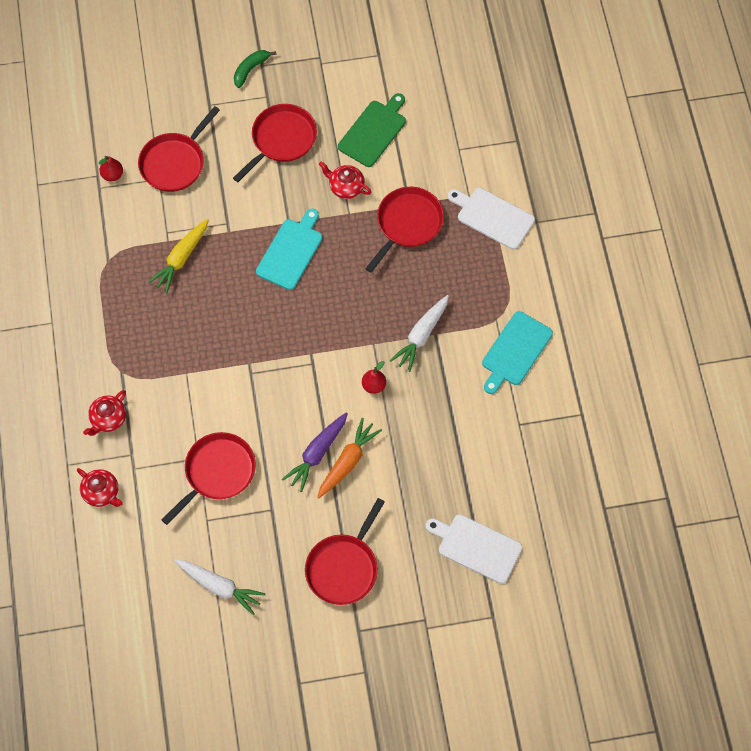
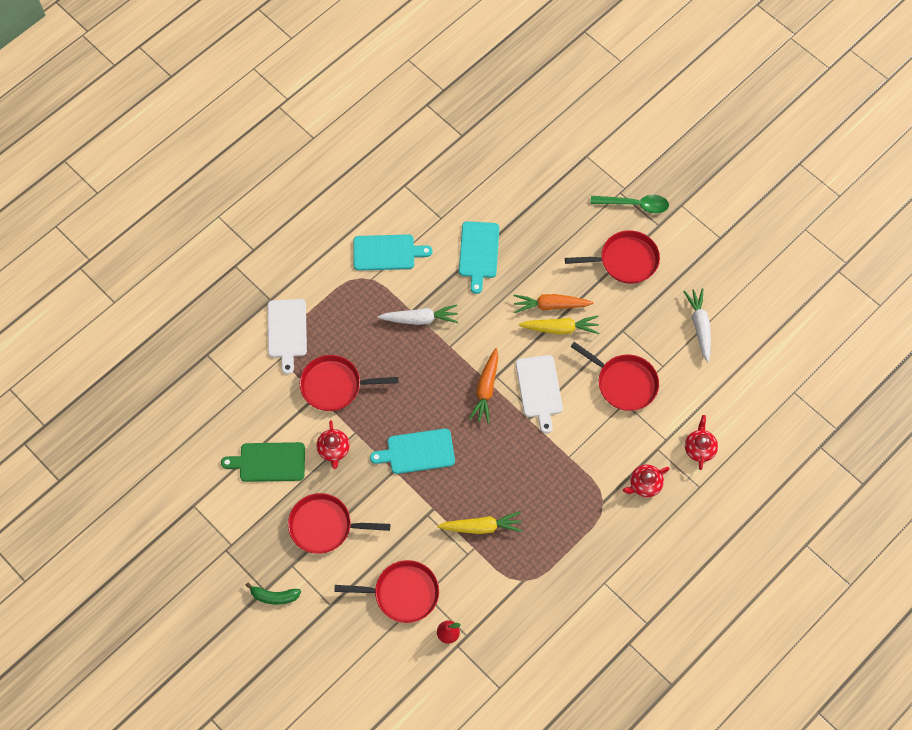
camera: 125 degrees left, 0 degrees up
(108, 419) = (644, 484): red teapot -> red teapot turned 150 degrees clockwise
(217, 472) = (624, 383): red pan -> red pan turned 150 degrees counterclockwise
(306, 346) = (486, 389): none -> orange carrot
(317, 453) = (560, 328): purple carrot -> yellow carrot
(374, 385) = (482, 325): red pear -> none
(399, 624) = (635, 205): none -> green spoon
(454, 434) = (479, 252): none -> turquoise cutting board
(476, 547) = (548, 192): white cutting board -> white cutting board (539, 389)

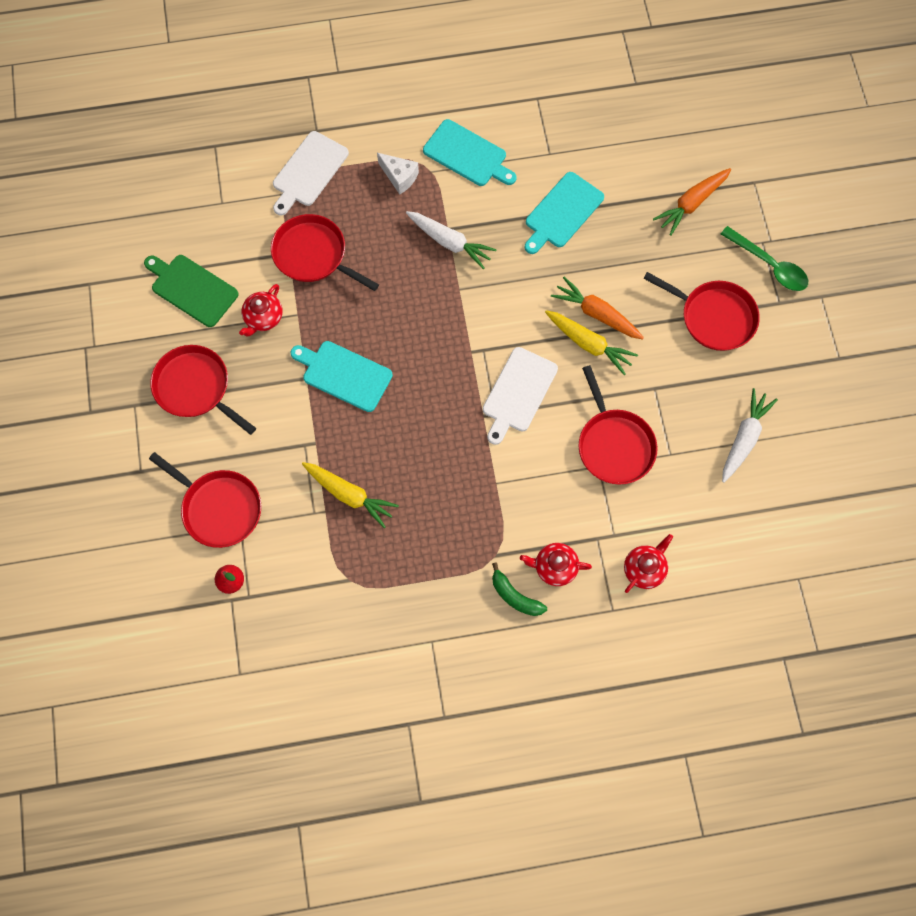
camera: 35 degrees right, 5 degrees up
(274, 596) = (94, 425): green banana -> green banana (515, 596)
(352, 296) = (399, 177): none -> white cheese
(486, 389) = (462, 357): orange carrot -> orange carrot (691, 203)

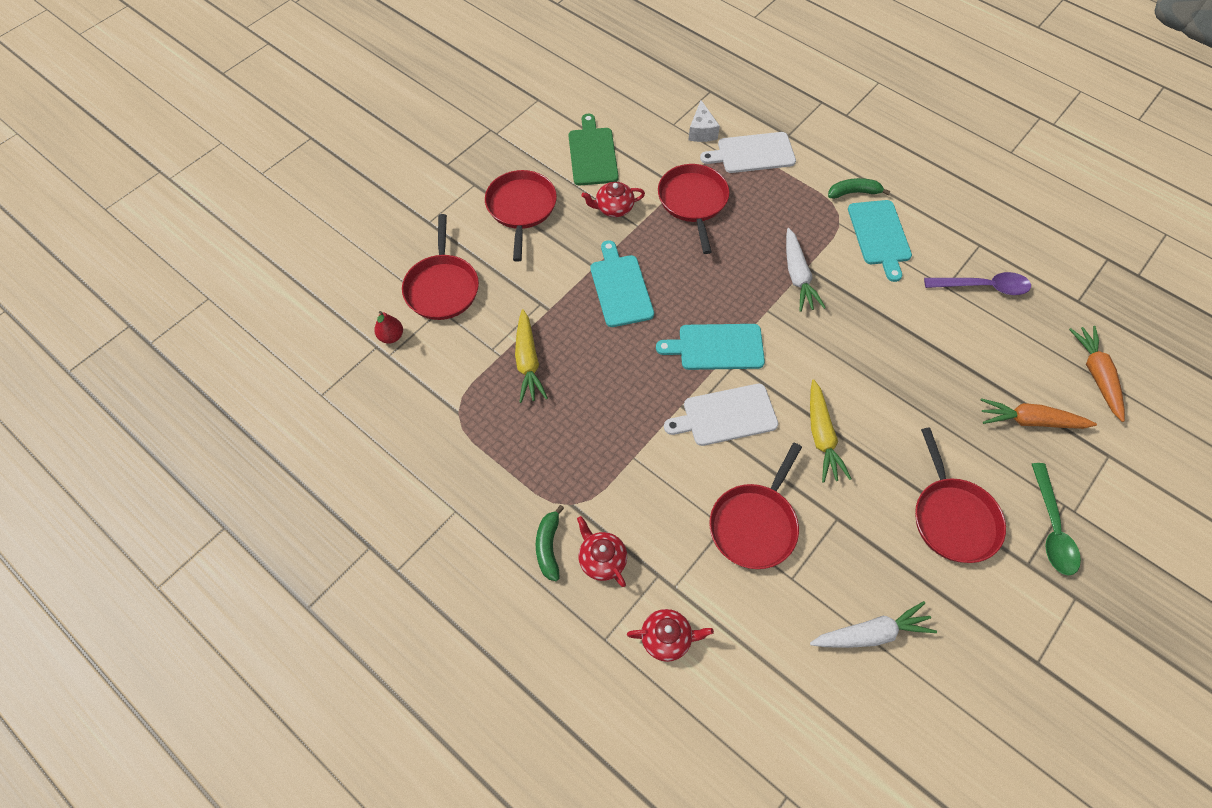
camera: 50 degrees right, 10 degrees down
(399, 177) = (811, 207): white cheese -> white cheese (701, 131)
(414, 136) = (853, 192): none -> green banana
(562, 212) = (909, 332): turquoise cutting board -> turquoise cutting board (716, 347)
(571, 130) = (983, 287): none -> purple spoon
(597, 314) = (853, 422): orange carrot -> orange carrot (1096, 375)

